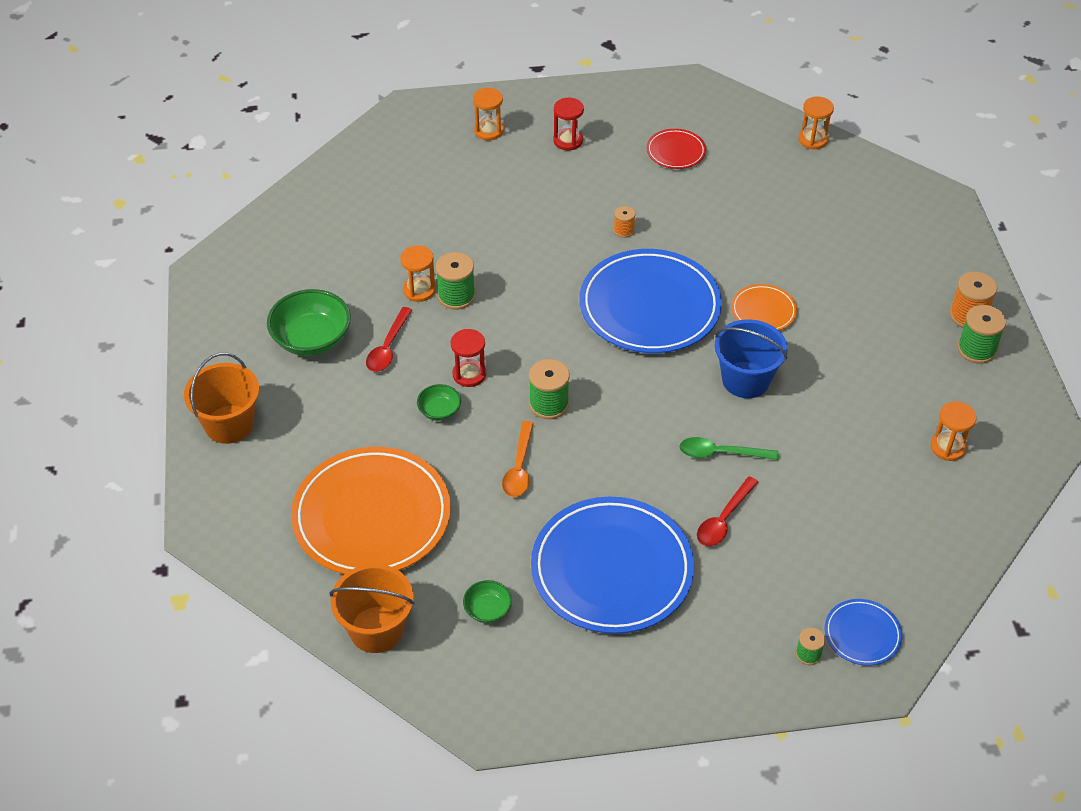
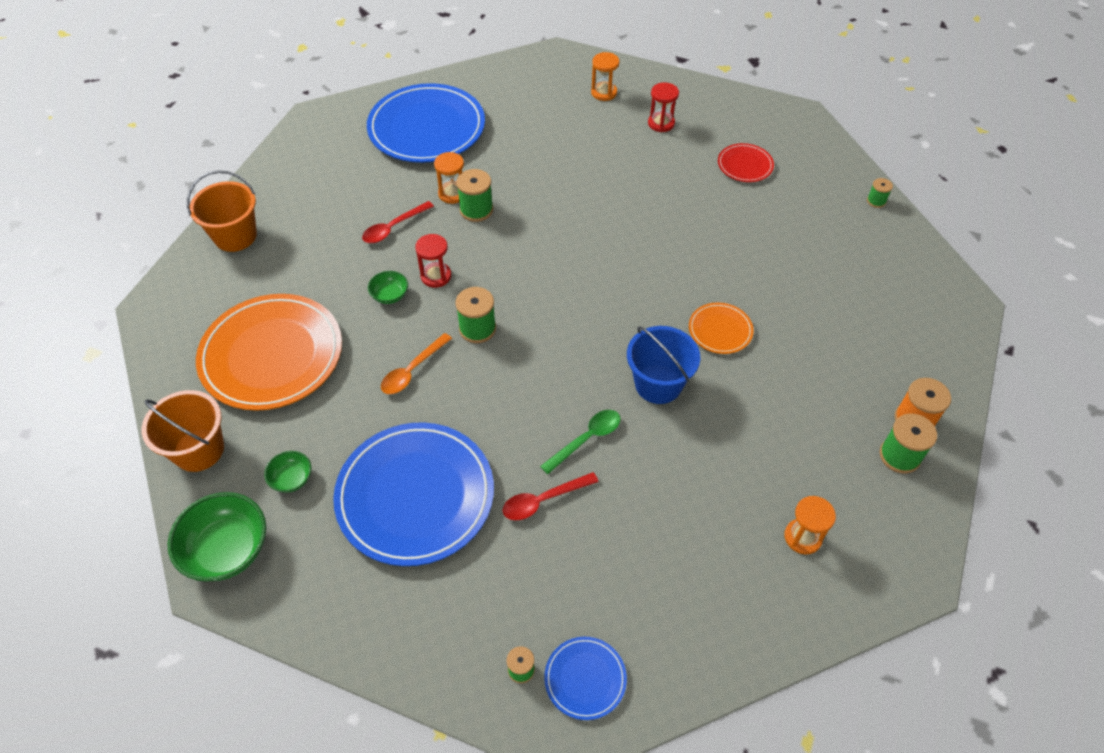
camera: 30 degrees right, 5 degrees up
(312, 339) = (344, 198): green bowl -> green bowl (227, 549)
(624, 230) = (651, 212): orange spool -> none
(649, 306) = (623, 284): blue plate -> blue plate (427, 128)
(721, 453) = (586, 439): green spoon -> green spoon turned 105 degrees clockwise
(813, 139) = (876, 201): orange hourglass -> green spool

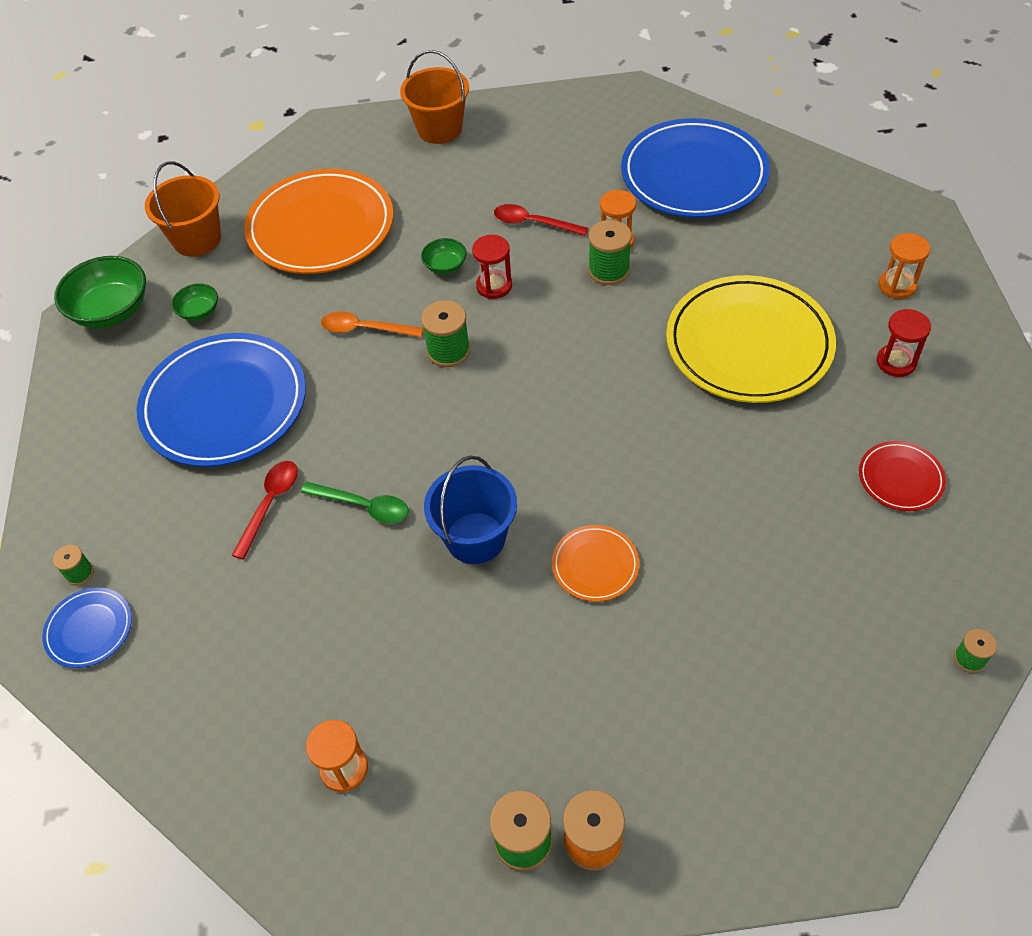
camera: 65 degrees right, 0 degrees up
(543, 500) = (270, 504): red spoon -> red spoon turned 75 degrees clockwise
(597, 176) = (748, 344): none -> yellow plate

